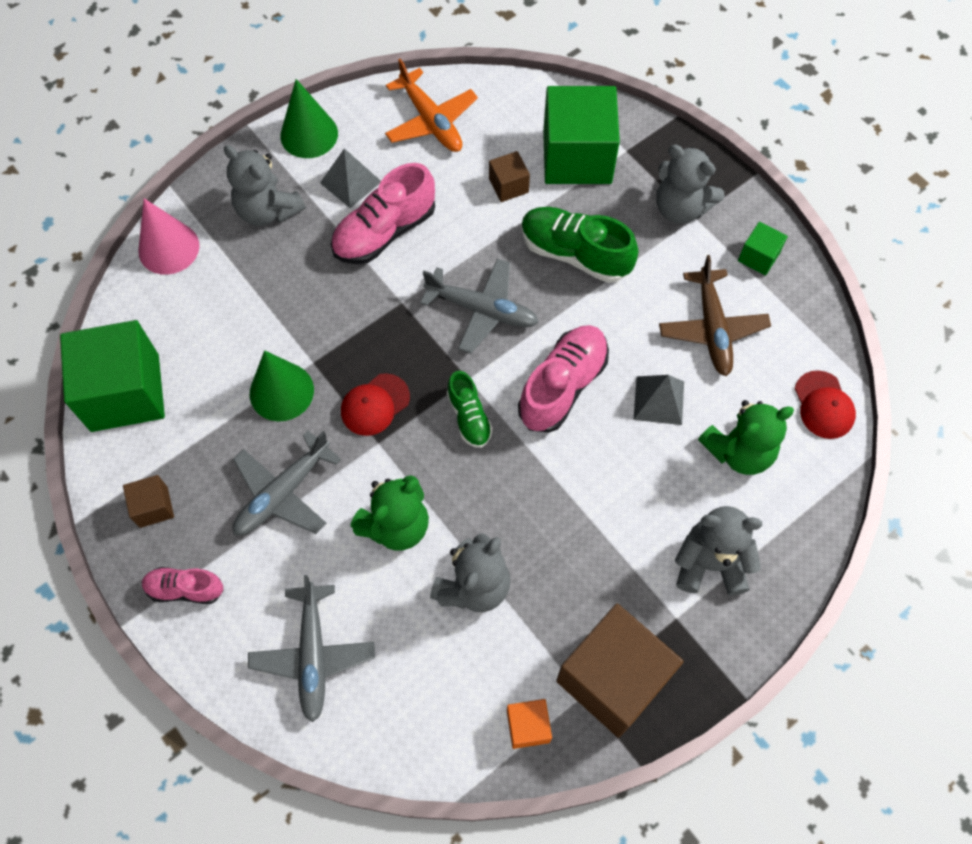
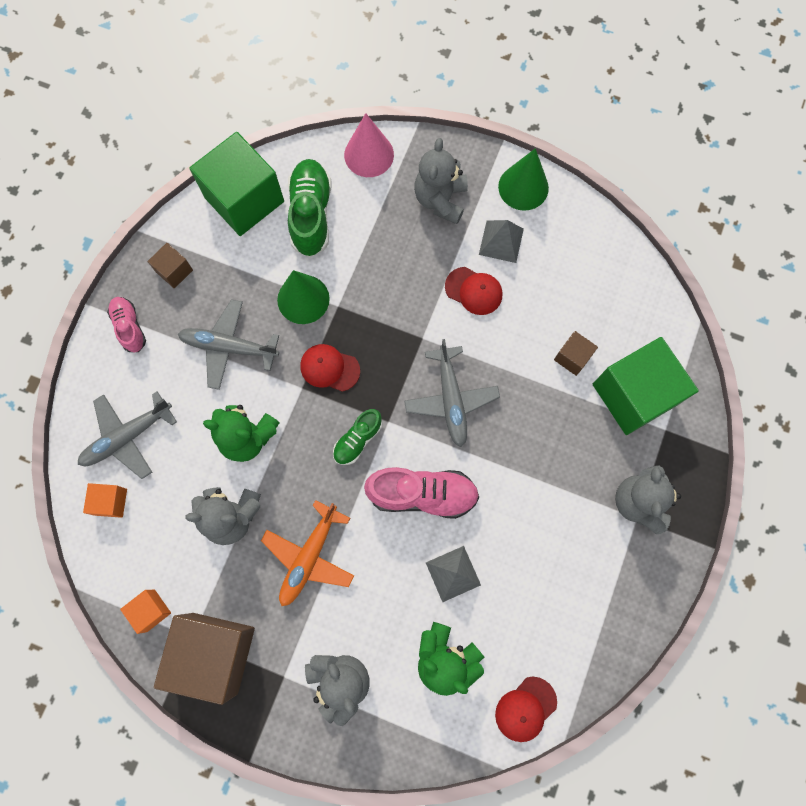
camera: 60 degrees right, 10 degrees up
(377, 711) = (111, 502): none -> orange cube
(384, 232) = (474, 291): pink shoe -> red cap
(431, 120) = (594, 266): orange plane -> orange plane (309, 556)
(575, 254) = (543, 441): green shoe -> green shoe (311, 214)
(712, 328) = (541, 584): brown plane -> none
(758, 257) = (631, 589): green cube -> none

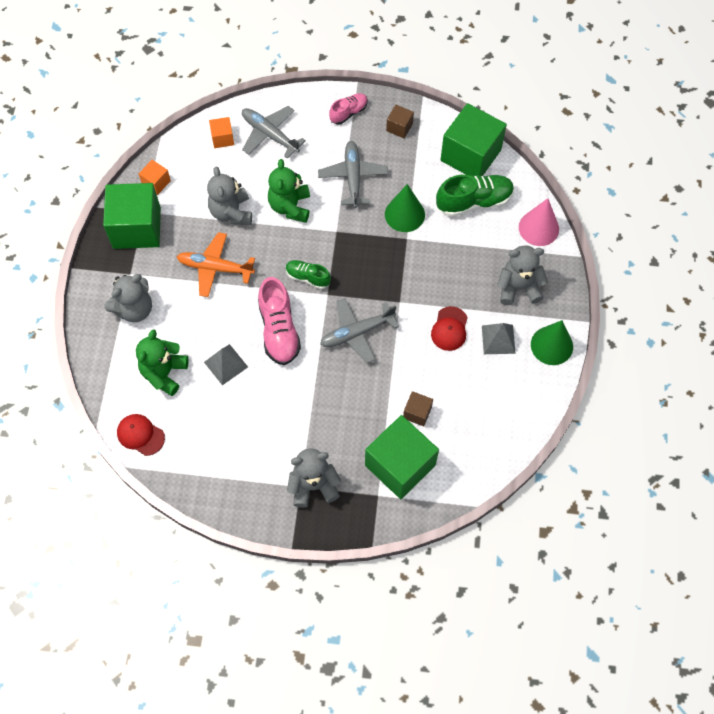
camera: 75 degrees right, 10 degrees down
(214, 653) = (137, 228): brown cube -> green cube
(329, 368) = (356, 245): red cap -> none

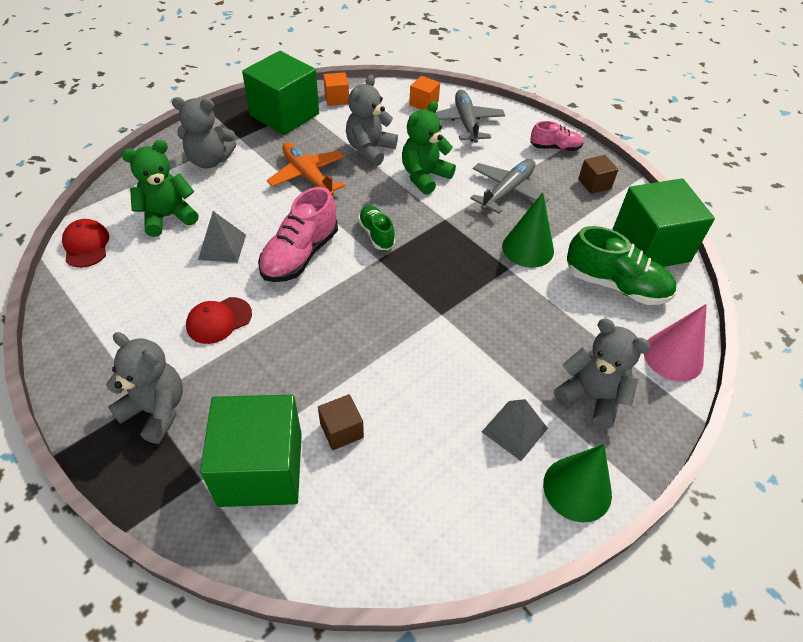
camera: 40 degrees right, 15 degrees down
(357, 333) = (368, 309): grey plane -> none
(449, 329) = (468, 377): red cap -> red cap (219, 320)

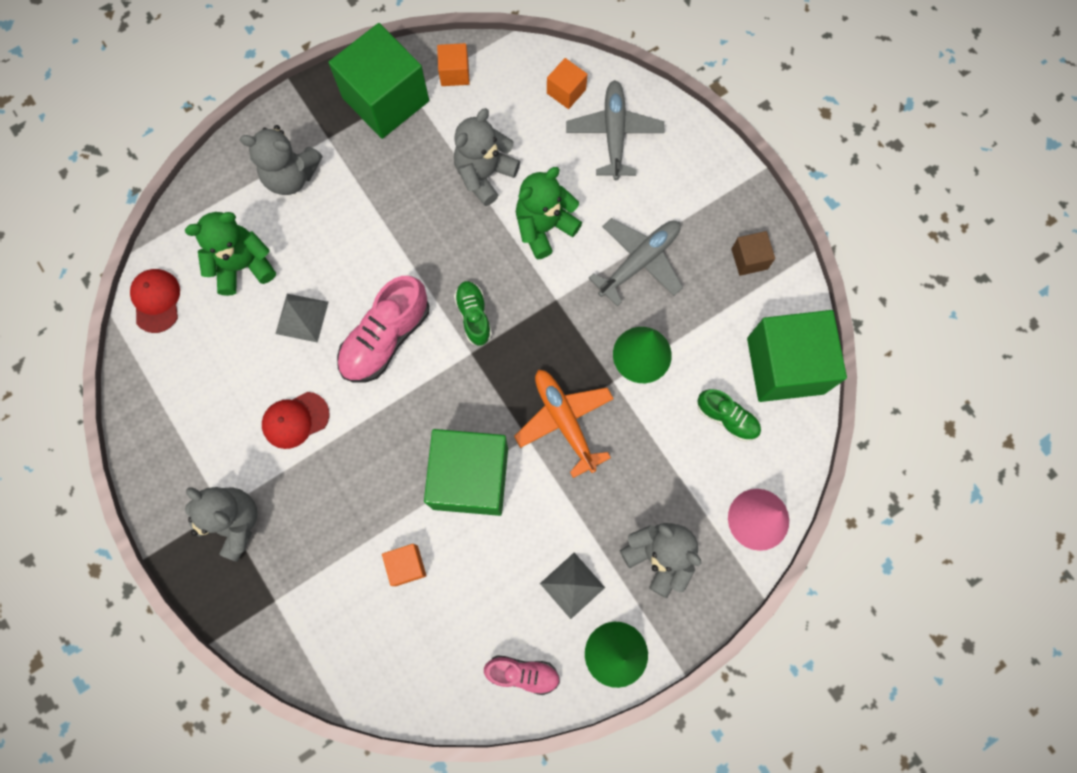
camera: 10 degrees right, 25 degrees up
(260, 469) = (328, 597): green cube -> green cube (470, 478)
(308, 176) = (405, 214): orange plane -> orange plane (564, 421)
(341, 430) = (406, 565): brown cube -> orange cube
(555, 147) = (717, 190): pink shoe -> pink shoe (522, 673)
(615, 285) = (727, 418): green shoe -> green shoe, size x0.59

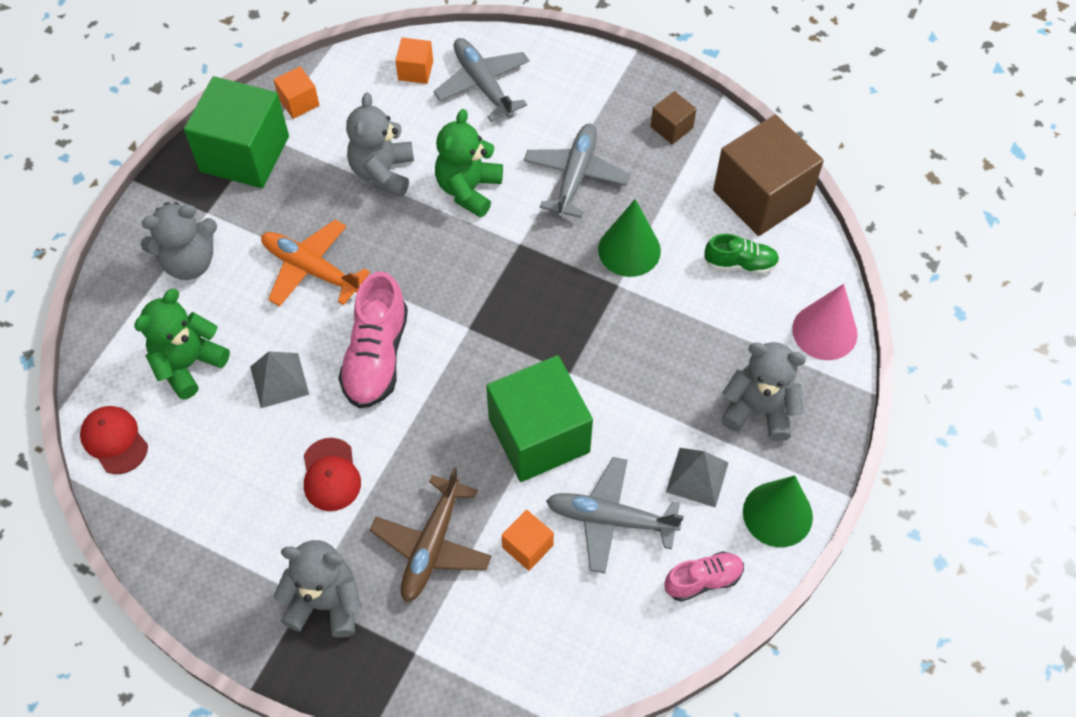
camera: 30 degrees left, 15 degrees down
(295, 420) = (331, 475): red cap -> red cap turned 45 degrees counterclockwise
(336, 522) = (432, 545): none -> brown plane
(474, 316) = (450, 295): green shoe -> none
(483, 581) = (611, 519): none -> grey plane
(564, 421) = (596, 341): orange plane -> orange plane (311, 269)
(785, 365) = (761, 196): green cube -> brown cube

